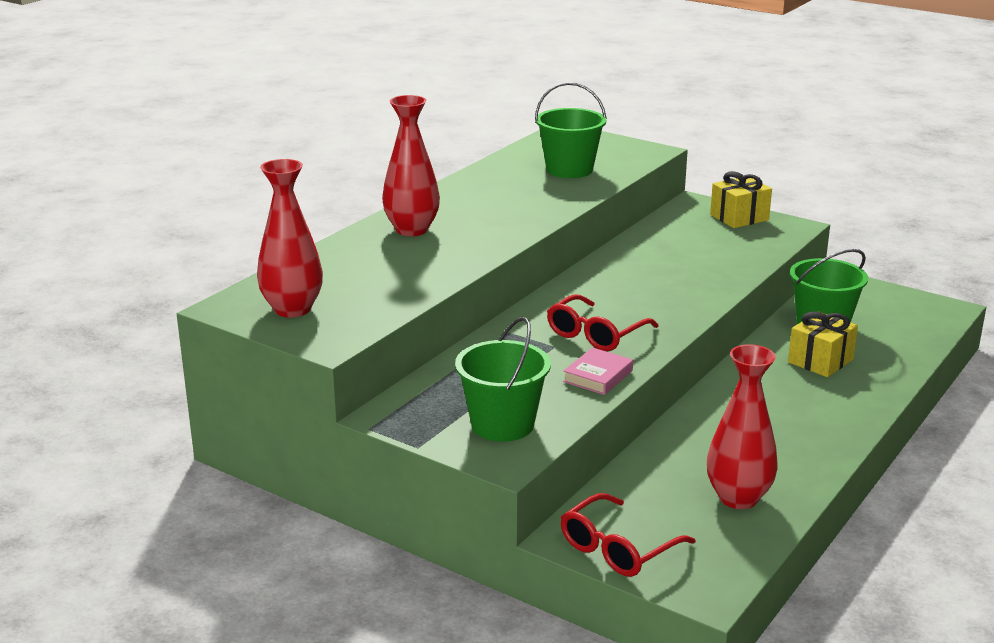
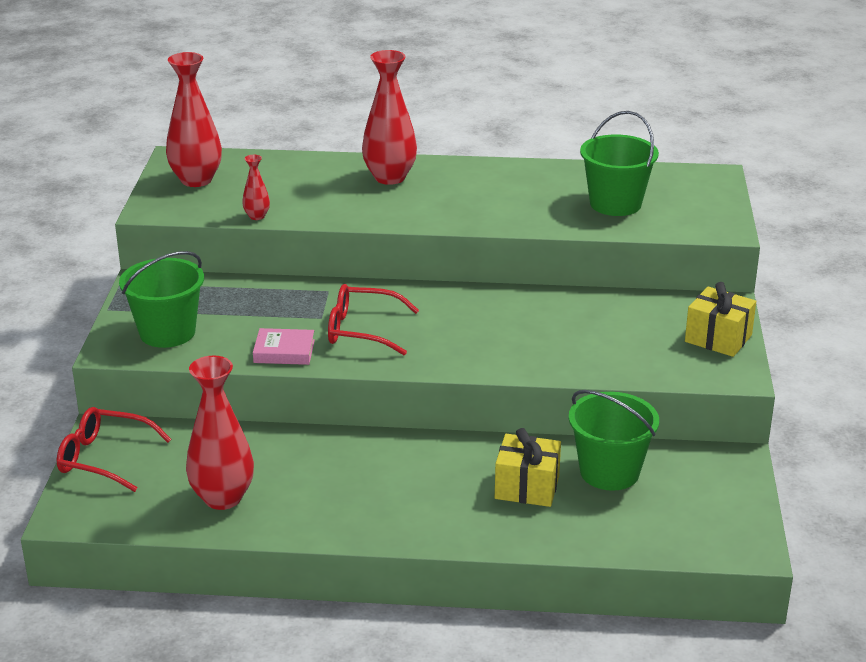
camera: 60 degrees right, 5 degrees up
(412, 298) = (257, 216): none -> red vase

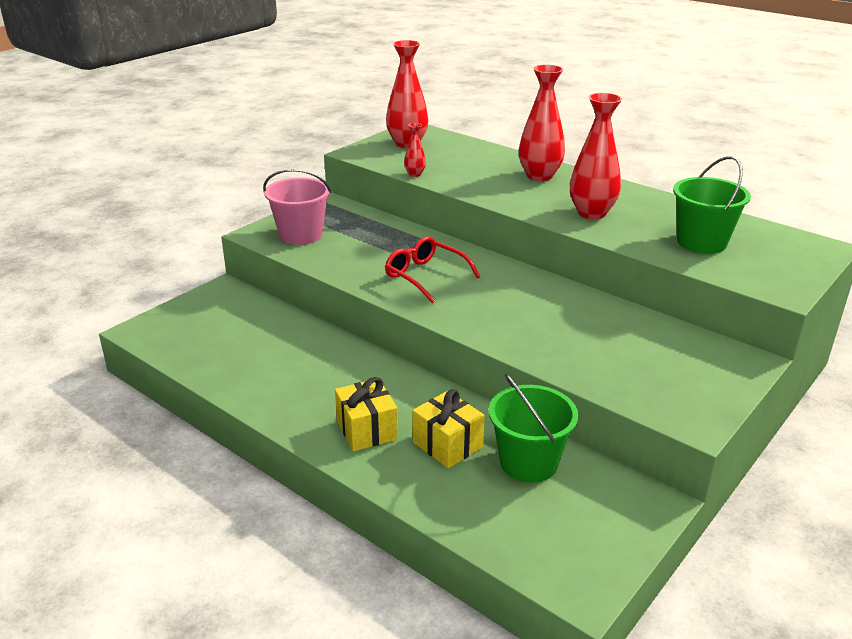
camera: 35 degrees right, 0 degrees up
(103, 458) = (203, 304): red glasses -> none
(167, 332) = (301, 235): green bucket -> pink bucket
(222, 498) = (236, 358): red vase -> red vase (591, 213)
(284, 351) = (355, 271): pink book -> none
(718, 338) = (712, 385): yellow gift -> yellow gift (367, 430)

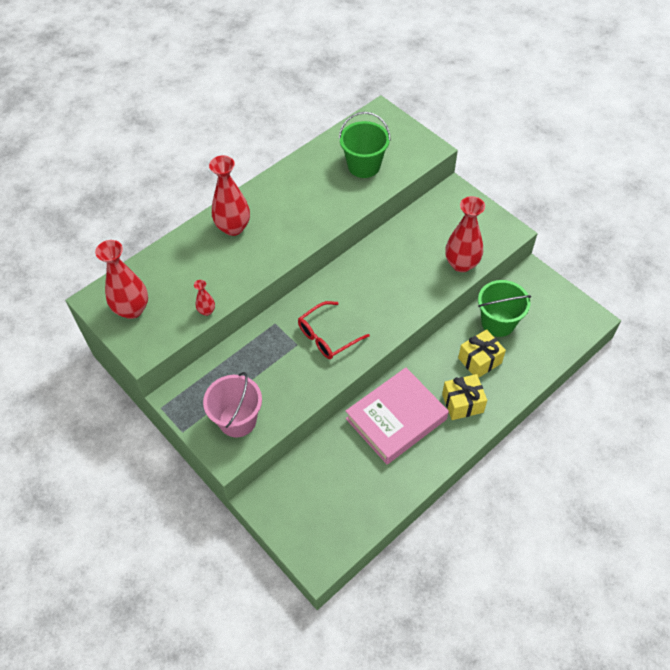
camera: 80 degrees left, 25 degrees up
(335, 372) = (396, 419): none -> pink book
(591, 213) = (308, 211): red vase -> red vase (461, 264)

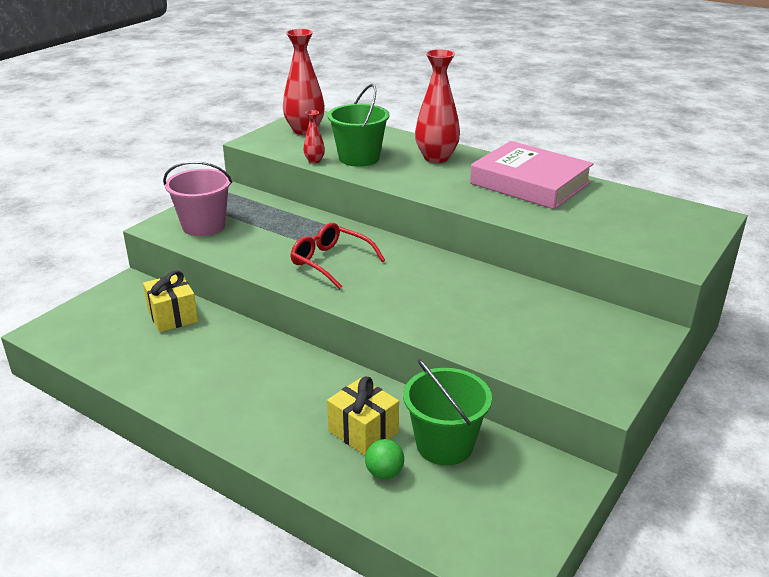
camera: 75 degrees right, 25 degrees down
(364, 166) = (597, 217): green bucket -> green bucket (359, 158)
(396, 419) = (246, 363): pink book -> pink book (530, 183)
(461, 264) = (505, 352): red vase -> none
(462, 403) = (281, 421): yellow gift -> yellow gift (173, 316)
(516, 356) = (384, 473): none -> green ball

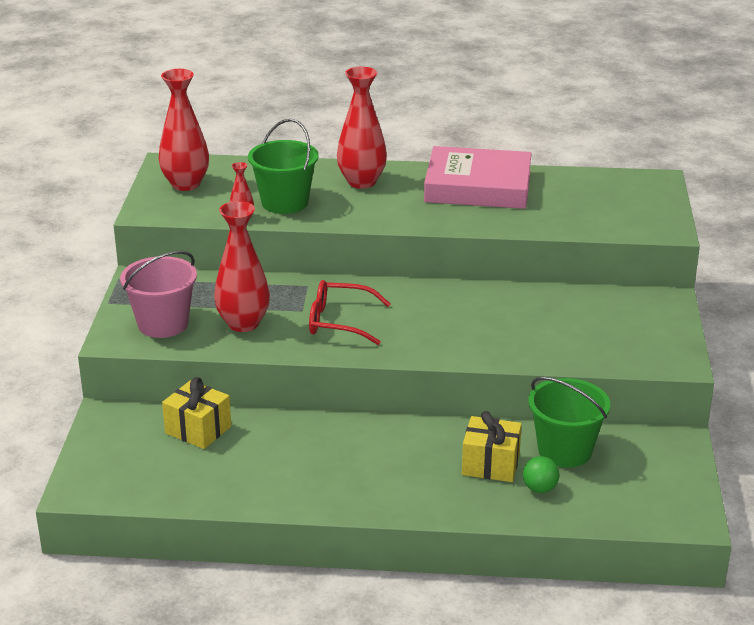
camera: 30 degrees left, 0 degrees up
(258, 242) = (243, 323): none -> red vase

